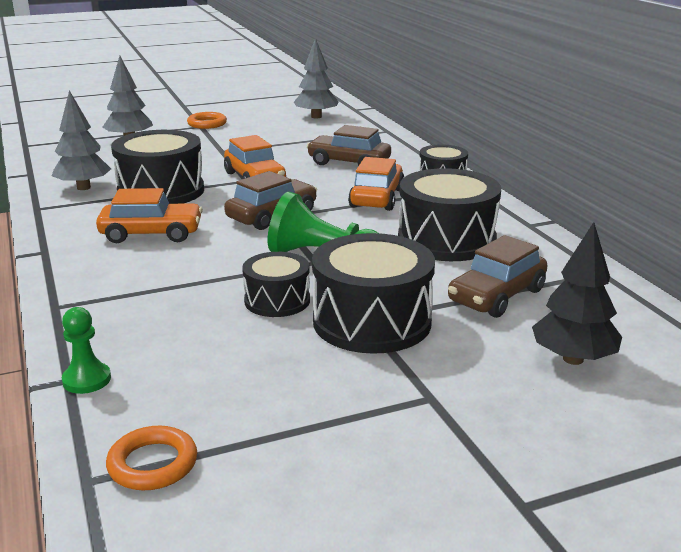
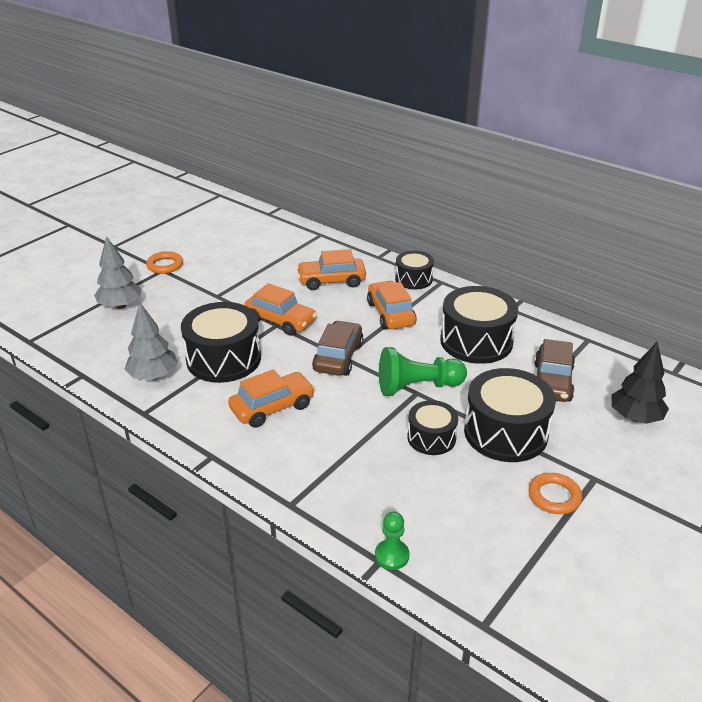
camera: 30 degrees left, 10 degrees up
(153, 464) = (505, 596): orange ring -> orange ring (554, 496)
(316, 117) = (247, 231): grey tree -> none
(349, 163) = (331, 281): brown car -> orange car

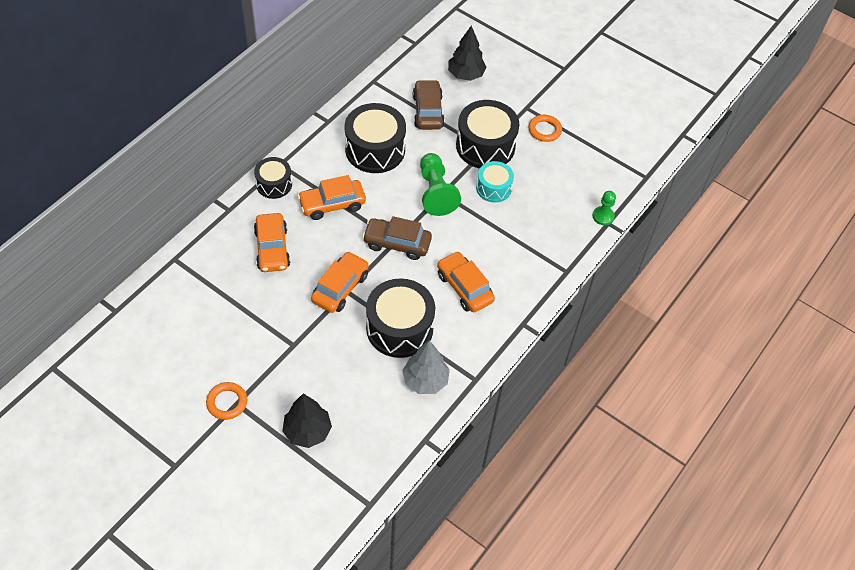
camera: 95 degrees left, 20 degrees up
(120, 306) = (307, 431): grey tree -> black tree
(431, 438) = (493, 188): black drum -> turquoise drum
(552, 382) = (427, 111): brown car -> brown car turned 105 degrees counterclockwise

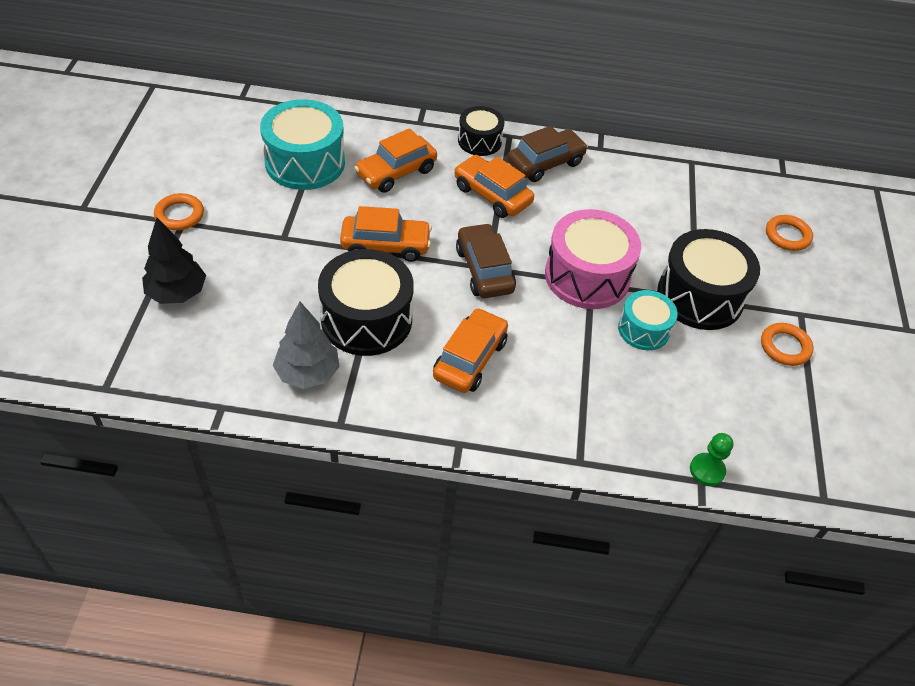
camera: 60 degrees right, 5 degrees down
(223, 300) = (305, 162): none -> turquoise drum
(375, 149) = (598, 200): black drum -> none
(427, 111) = (697, 223): brown car -> brown car (545, 163)
(435, 192) = (587, 276): green pawn -> pink drum
(466, 75) = (787, 236): black tree -> orange ring

